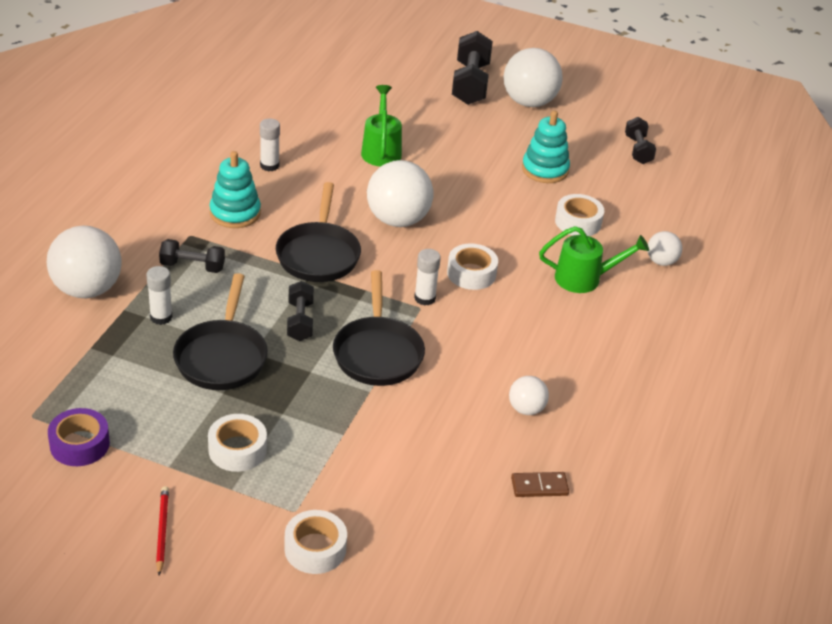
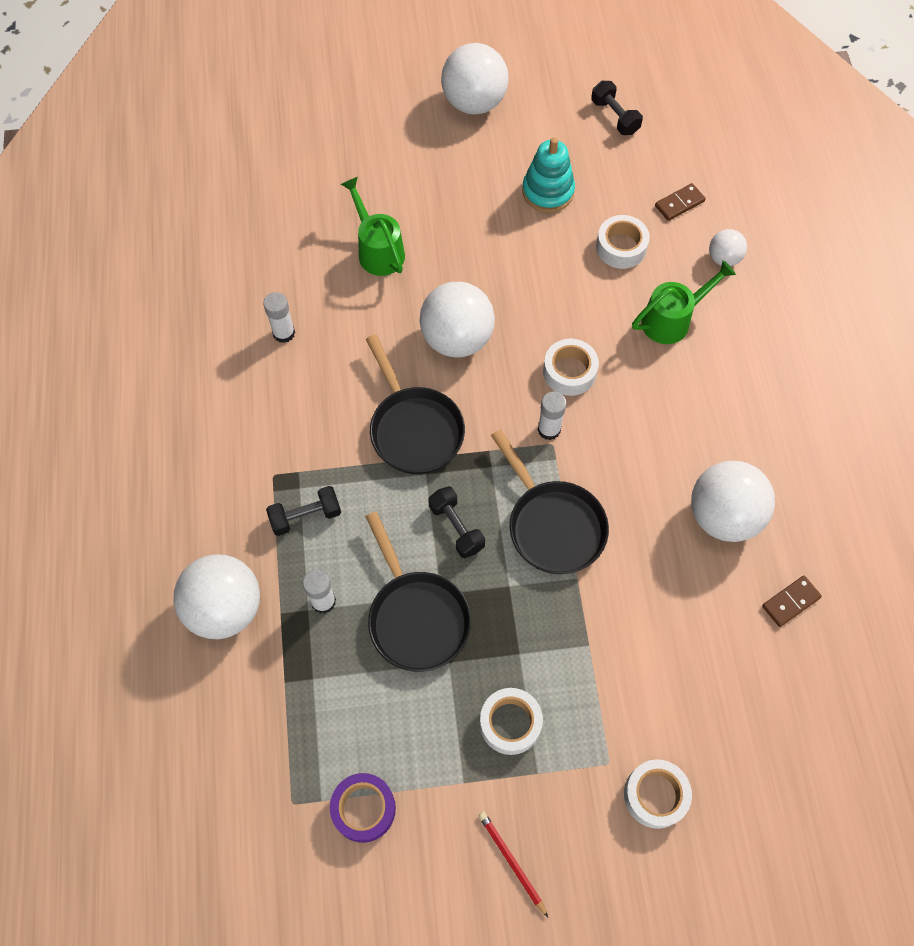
camera: 25 degrees left, 25 degrees up
(235, 213) = (296, 419): turquoise stacking toy -> none
(470, 84) = (401, 106): black dumbbell -> none
(526, 409) = (723, 516): white ball -> white ball, size x1.94
(650, 217) = (679, 204): none -> brown domino

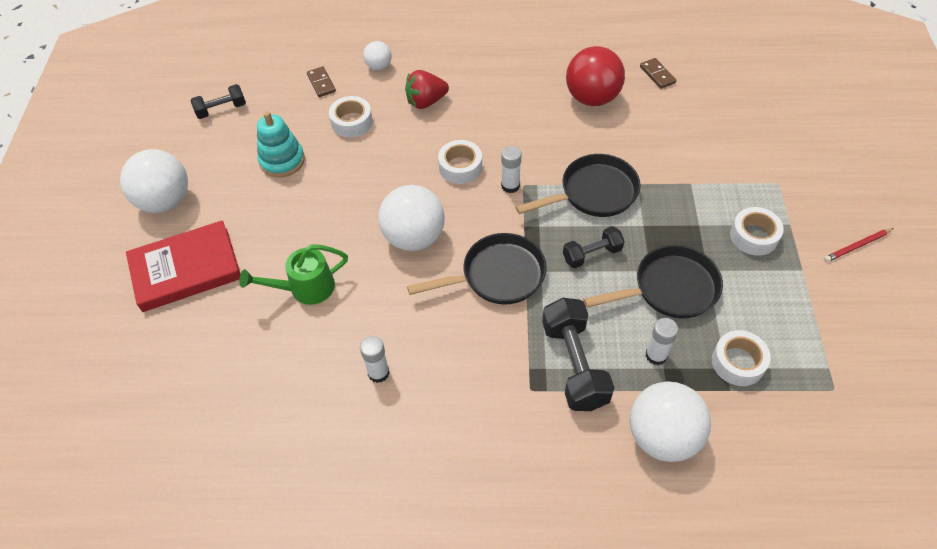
camera: 80 degrees left, 10 degrees down
(306, 516) = (574, 364): black dumbbell -> black dumbbell, size x1.69
(364, 809) = (831, 337): purple tape -> none
(390, 144) = (186, 269): none -> red book
(655, 795) = (798, 161): white tape -> white tape (738, 362)
(672, 320) = (426, 101): green watering can -> red strawberry
(723, 516) = (592, 98): white ball -> red ball

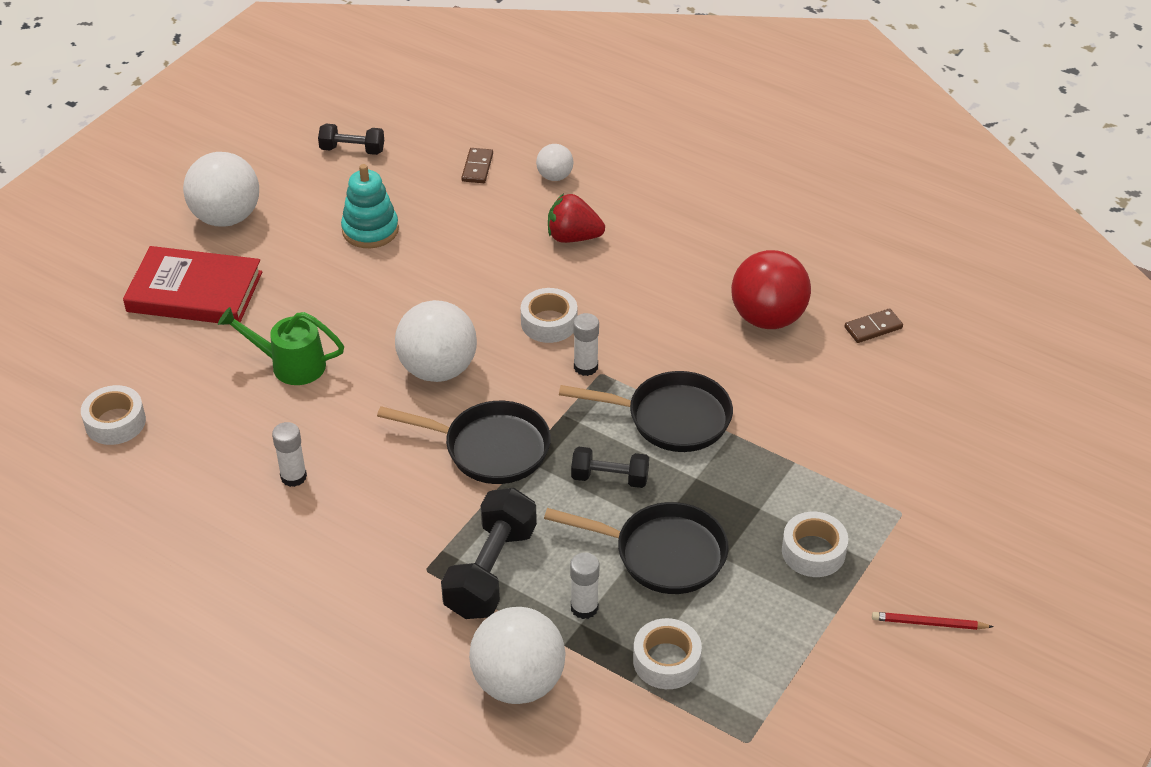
camera: 30 degrees right, 10 degrees down
(352, 122) = (474, 223): white tape -> white tape (115, 422)
(657, 75) = (873, 328): brown domino -> brown domino turned 60 degrees clockwise

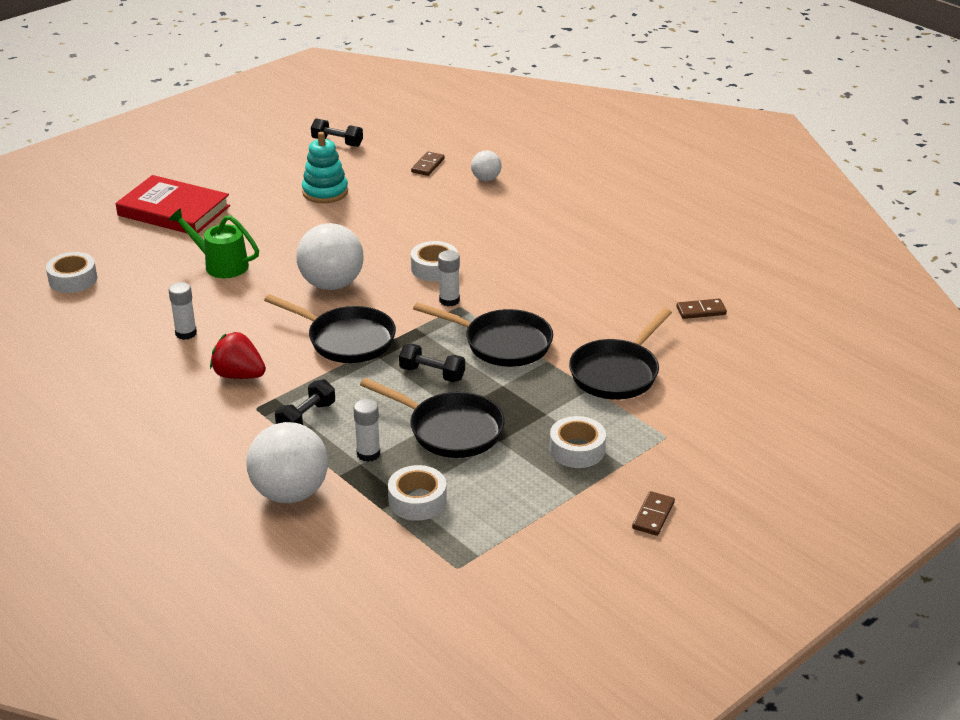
camera: 15 degrees right, 10 degrees down
(226, 217) = (221, 170): white ball -> none
(491, 571) = (306, 417): black dumbbell -> black dumbbell, size x0.59
(573, 237) = (481, 218): red strawberry -> red strawberry (239, 375)
(767, 318) = (614, 291): red ball -> none
(815, 435) = (617, 373): none -> black pan
(929, 623) = (653, 515): red pencil -> brown domino

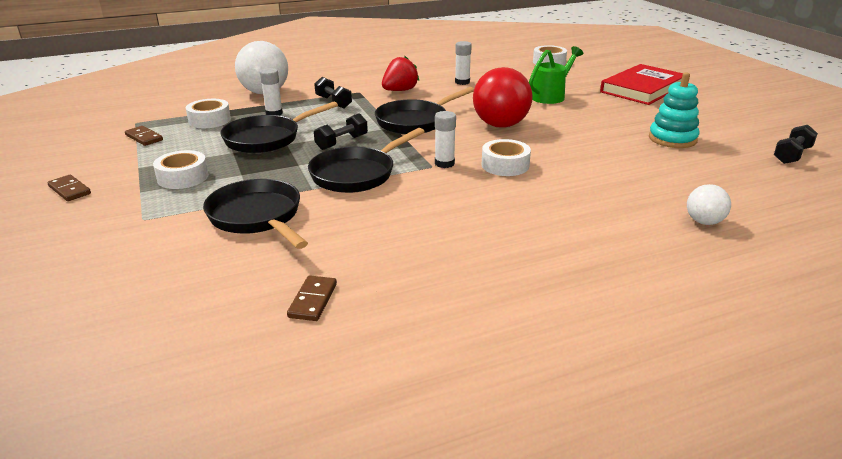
camera: 110 degrees right, 5 degrees down
(332, 284) = (500, 125): white ball -> red ball
(428, 165) = (739, 193): brown domino -> brown domino (144, 138)

